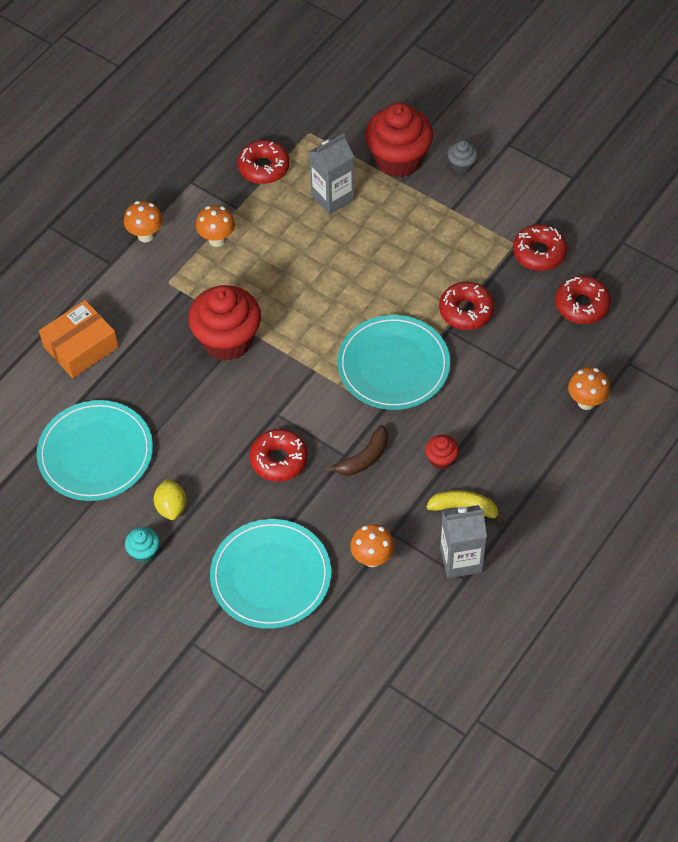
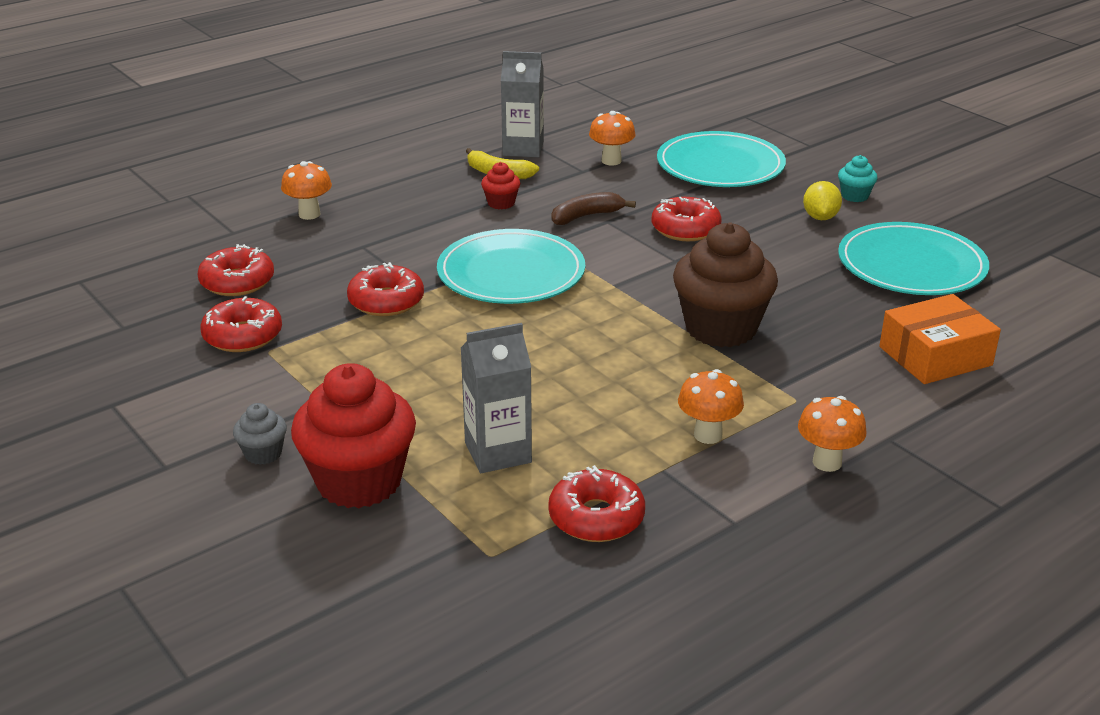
camera: 165 degrees left, 25 degrees down
(227, 340) = (721, 328): red cupcake -> brown cupcake

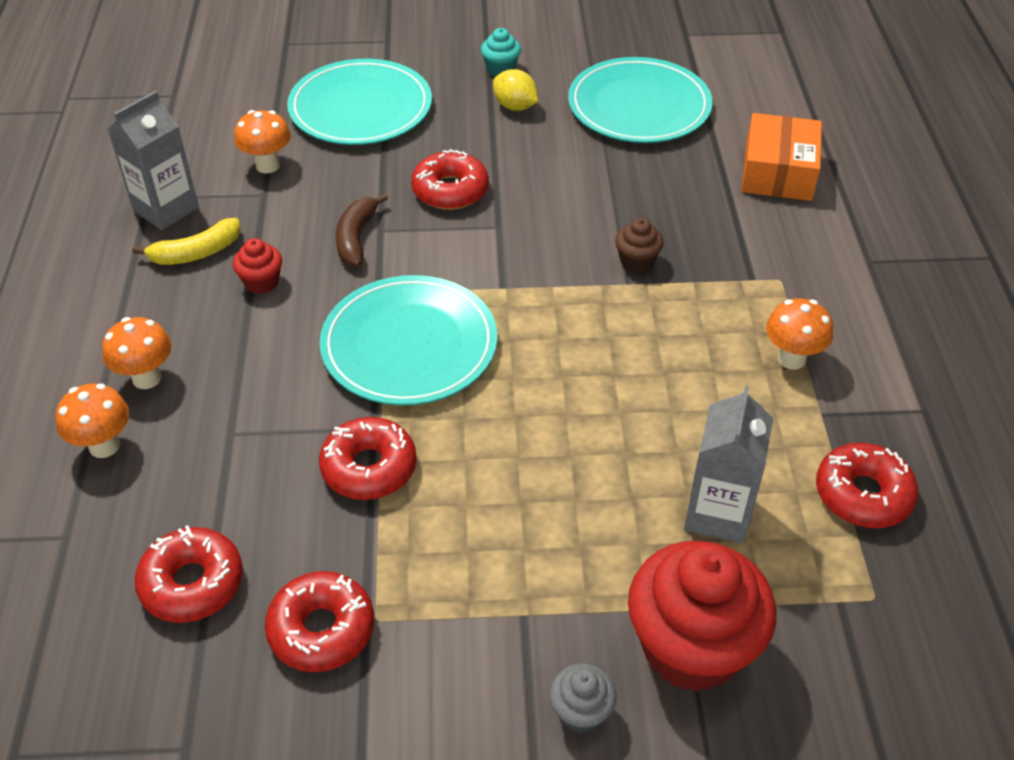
camera: 55 degrees left, 15 degrees up
(721, 328) = (637, 261): brown cupcake -> brown cupcake, size x0.45
(827, 462) = (877, 312): orange mushroom -> orange mushroom (147, 378)

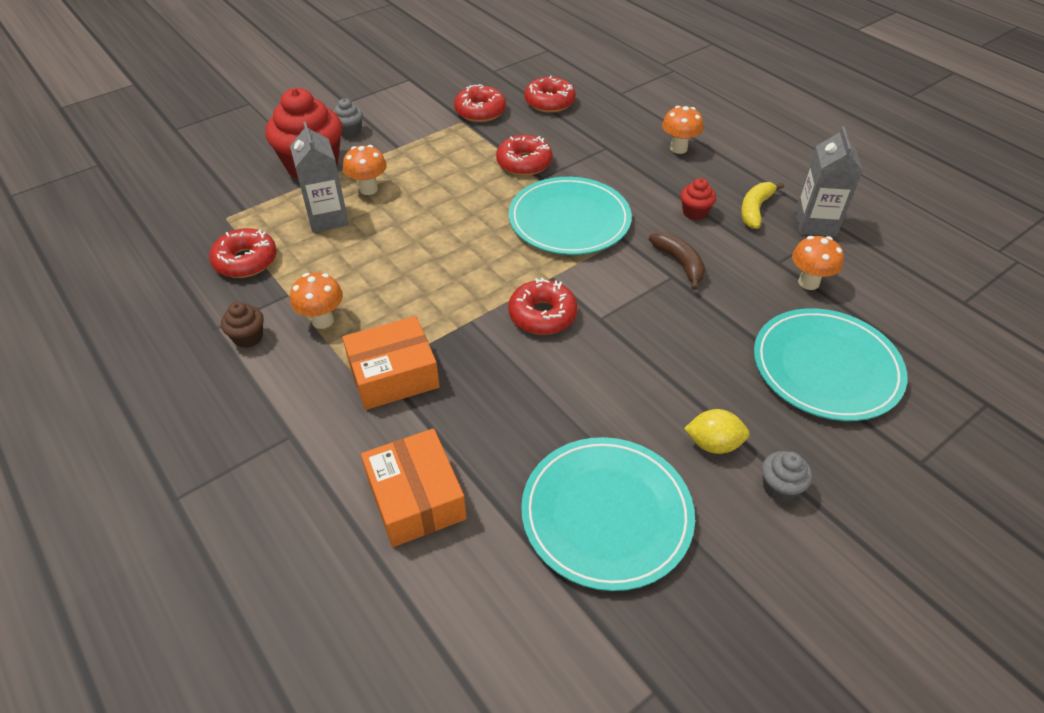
camera: 145 degrees right, 0 degrees up
(104, 446) = (654, 121): orange mushroom -> orange mushroom (368, 189)
(450, 190) = (665, 329): red donut -> red donut (542, 315)
(501, 69) = (779, 487): turquoise cupcake -> grey cupcake
(637, 261) = (477, 340): brown cupcake -> brown cupcake (248, 337)
(743, 268) = (393, 374): none -> orange box

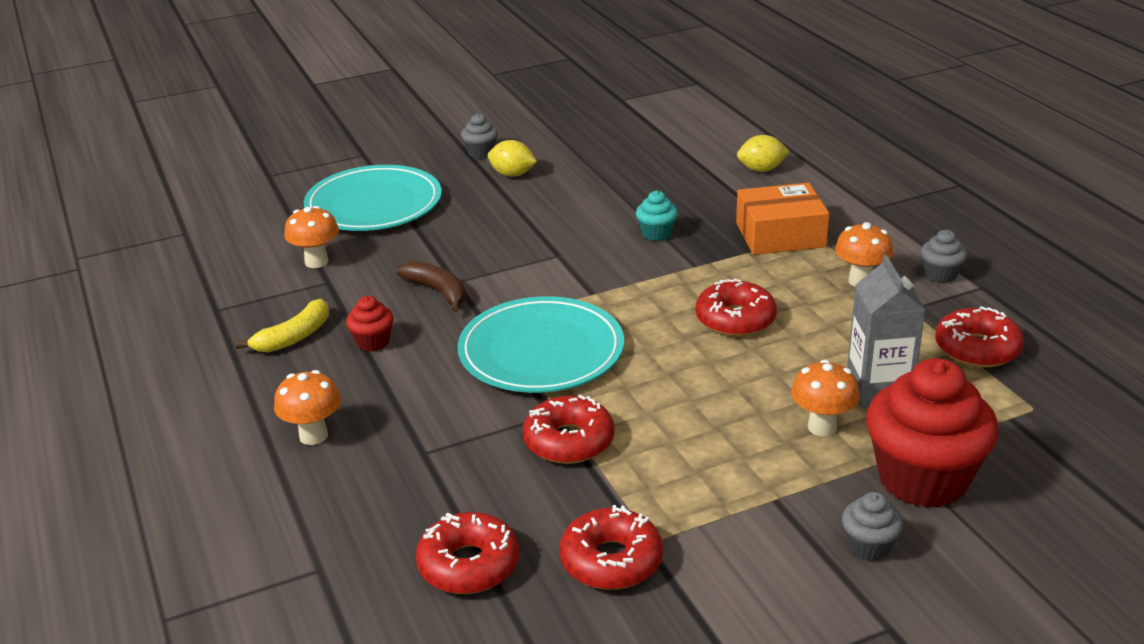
camera: 165 degrees left, 15 degrees down
(248, 337) = (940, 275): brown cupcake -> grey cupcake
(416, 498) = (761, 169): orange box -> yellow lemon
(517, 360) = (656, 234): none -> turquoise cupcake
(542, 315) = (617, 263): red donut -> red donut (735, 319)
(606, 514) = (617, 152): turquoise plate -> none
(680, 263) = (438, 292): brown banana -> brown banana turned 150 degrees clockwise
(815, 224) = (240, 314): grey carton -> none

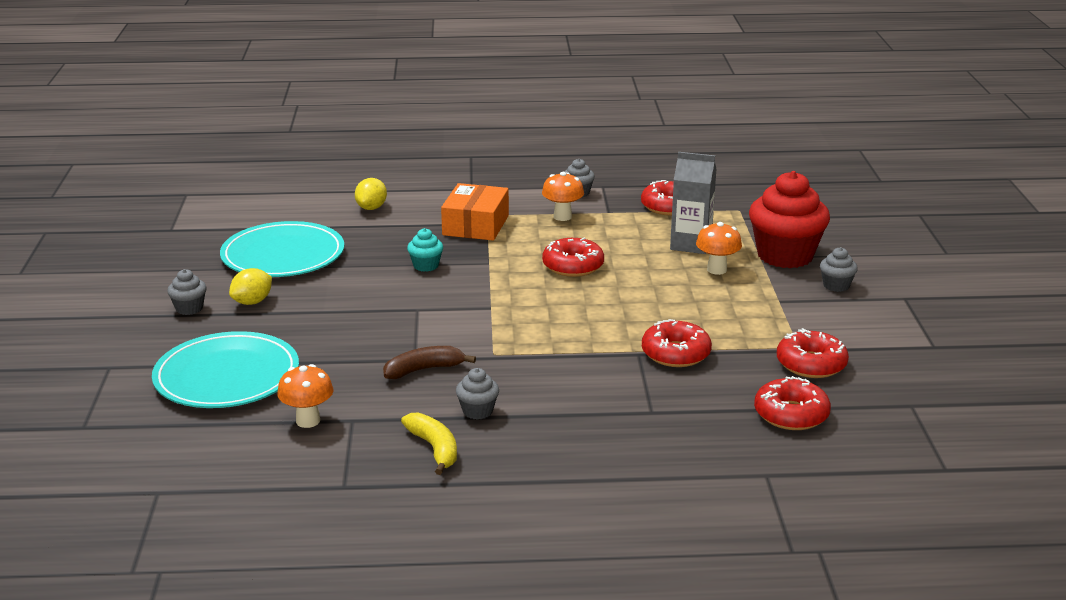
camera: 70 degrees left, 5 degrees down
(313, 436) = (596, 457): orange mushroom -> none
(373, 342) = (478, 411): red cupcake -> grey cupcake
(541, 351) = (553, 342): turquoise plate -> turquoise plate (283, 255)

